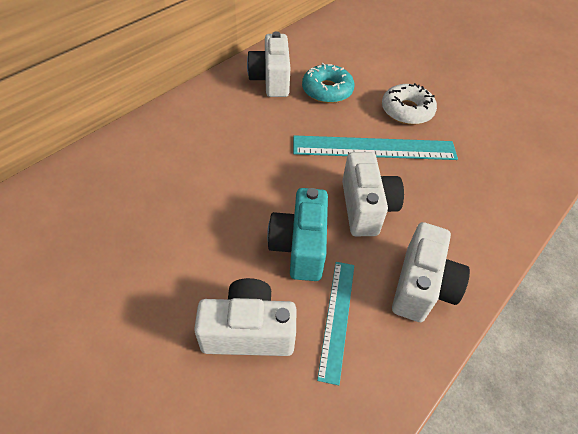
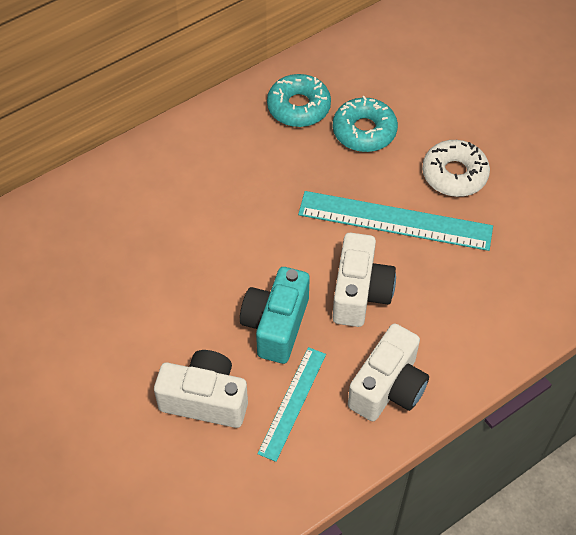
camera: 15 degrees right, 5 degrees up
(271, 80) = (298, 107): white camera -> turquoise donut

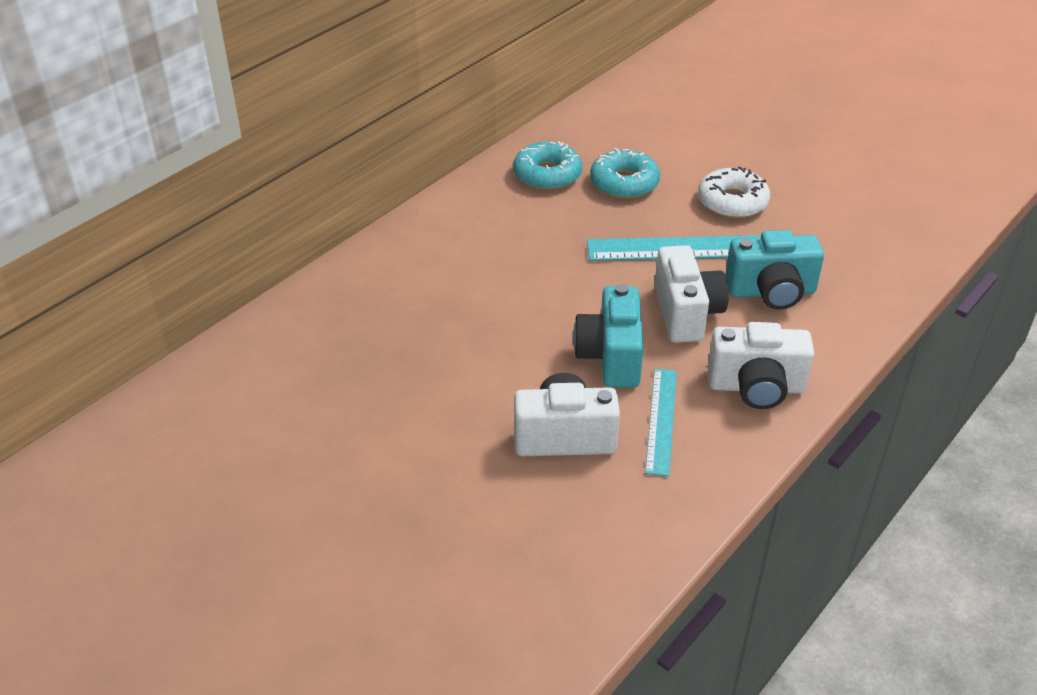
camera: 15 degrees left, 15 degrees down
(388, 388) = (756, 387): white camera -> white camera turned 75 degrees clockwise
(446, 286) = (771, 292): none -> turquoise camera

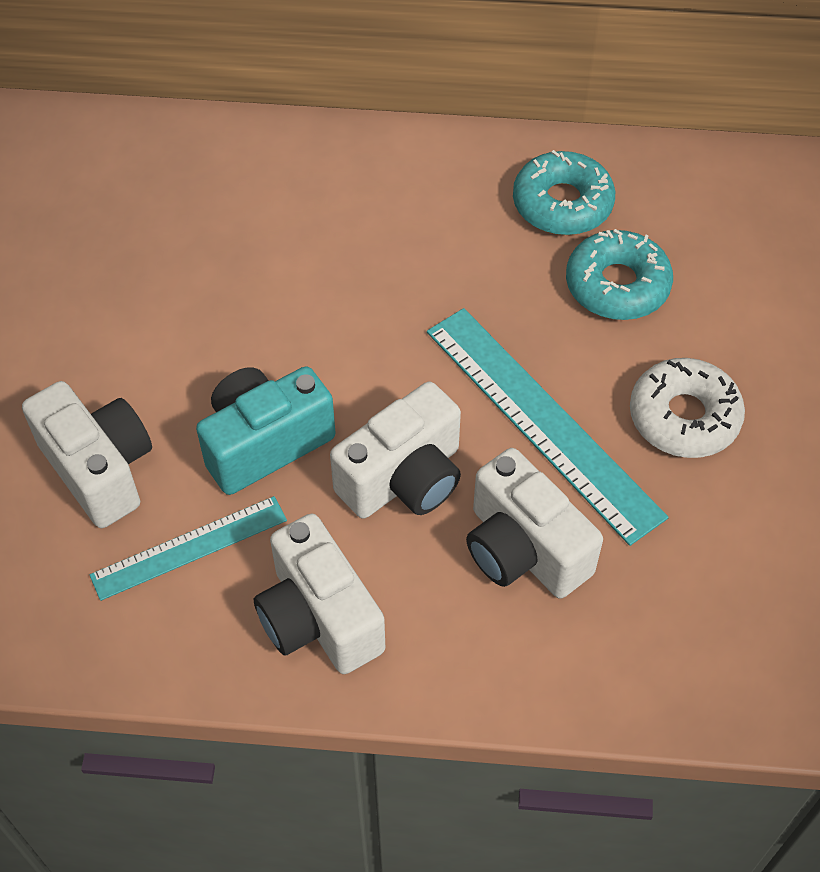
camera: 55 degrees right, 15 degrees up
(771, 292) = (523, 549): turquoise camera -> white camera

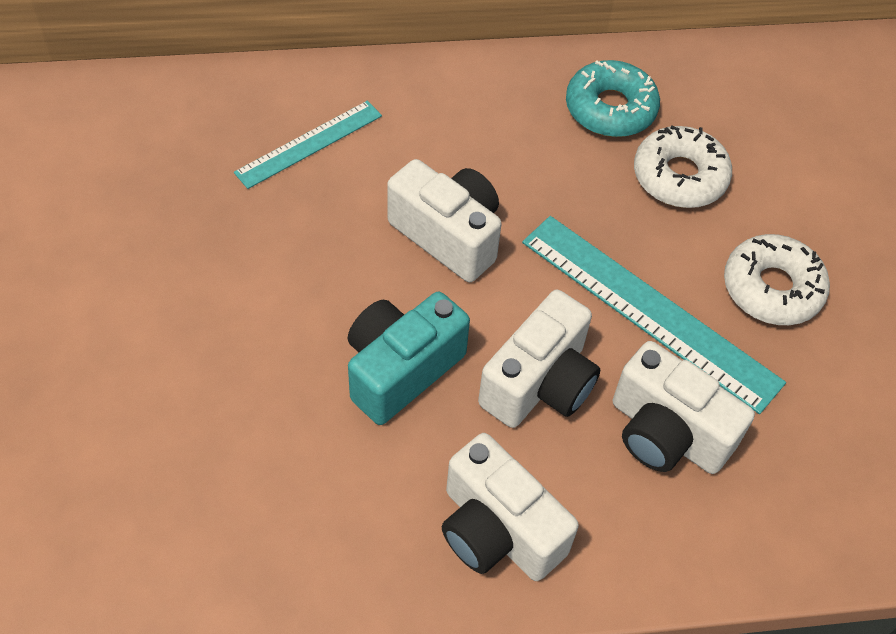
camera: 15 degrees left, 0 degrees up
(99, 469) = (248, 419): white camera -> white camera (448, 235)
(189, 547) = (356, 482): turquoise ruler -> turquoise ruler (309, 144)
(617, 285) = (679, 176): turquoise donut -> white donut

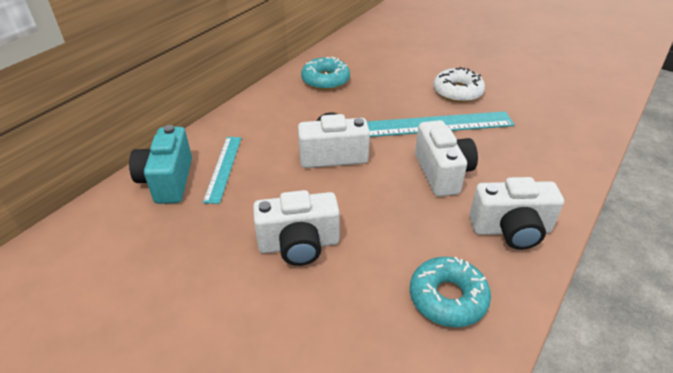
camera: 45 degrees left, 15 degrees down
(307, 520) = (447, 298): none -> turquoise donut
(401, 370) = (390, 211): turquoise camera -> turquoise camera (168, 181)
(666, 433) = (501, 153): white camera -> white camera (299, 245)
(679, 176) = (380, 83): white donut -> none

